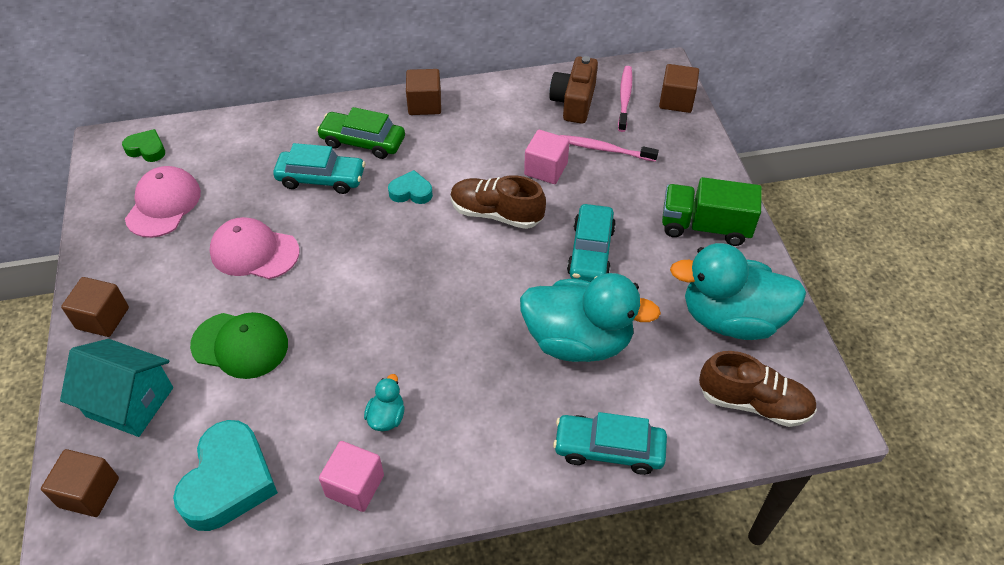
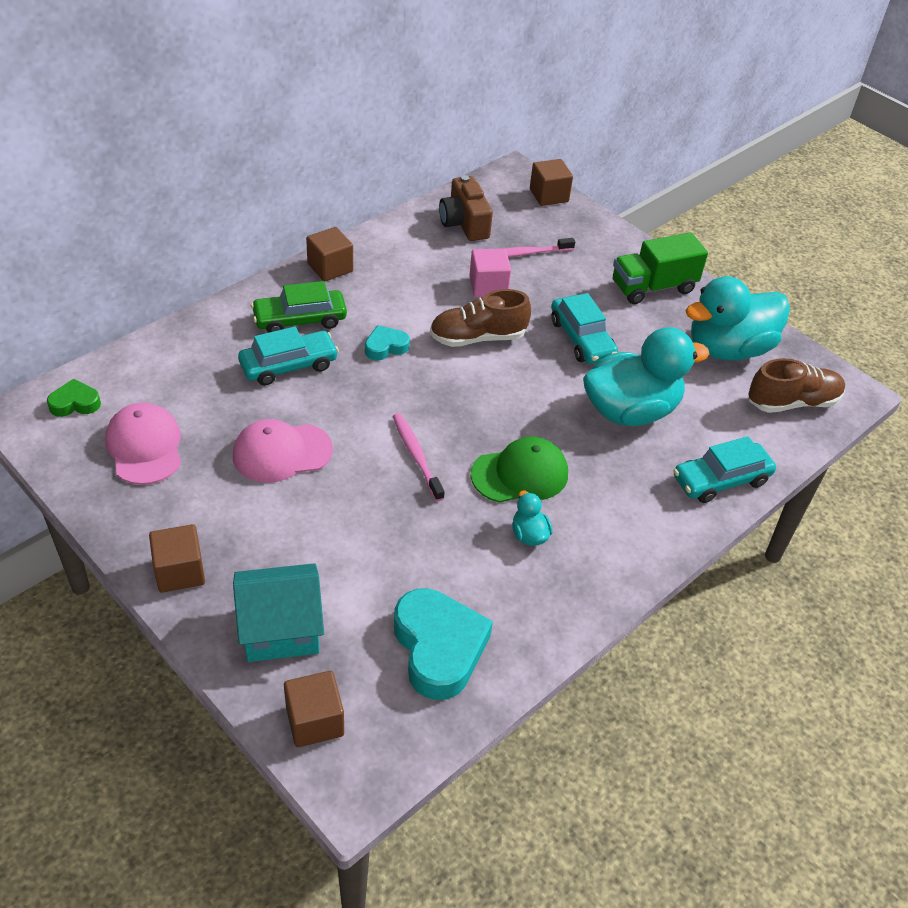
camera: 35 degrees left, 5 degrees down
(240, 345) = (344, 536): green cap -> green cap (520, 474)
(355, 486) = (550, 599): pink cube -> none
(624, 98) = (504, 206): pink toothbrush -> pink toothbrush (416, 456)

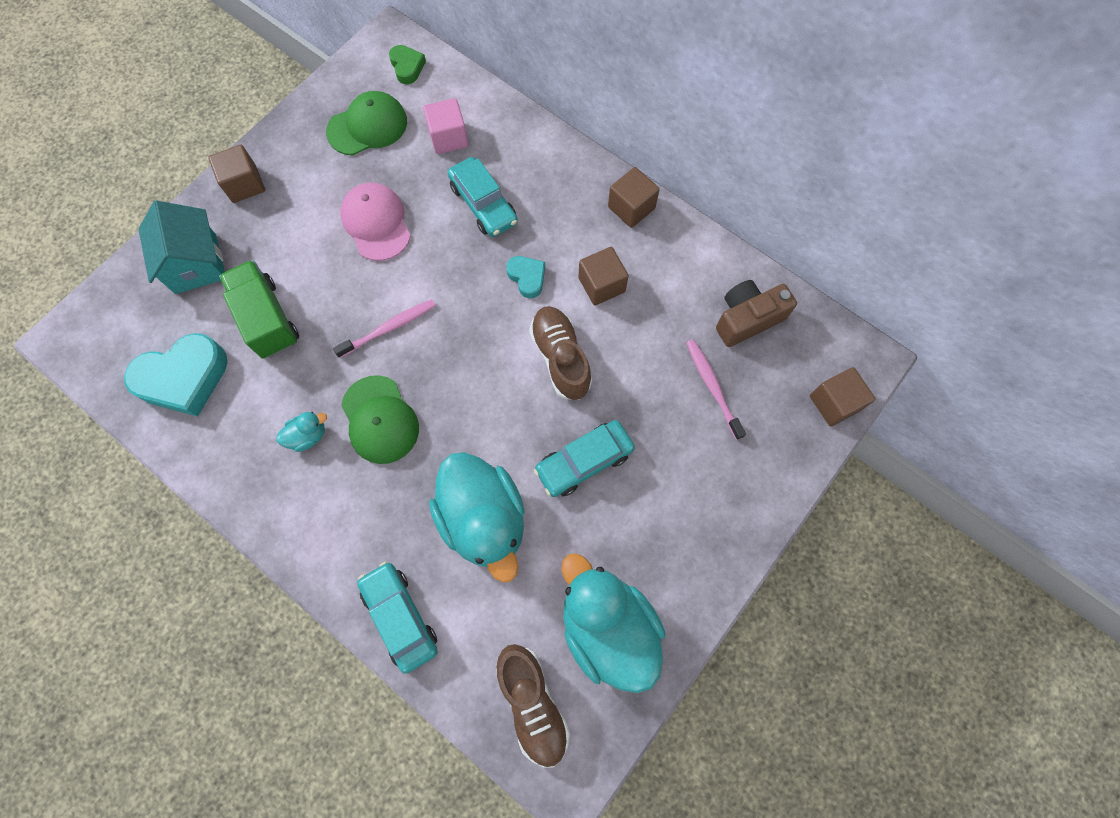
camera: 85 degrees right, 25 degrees up
(145, 447) = (367, 126): pink cap -> green cap
(300, 320) = (547, 199): green car -> none
(315, 721) = (117, 304): brown cube -> brown cube (601, 285)
(488, 286) = (644, 357): pink cube -> pink cube (448, 138)
(653, 287) = (695, 535): green truck -> green truck (267, 319)

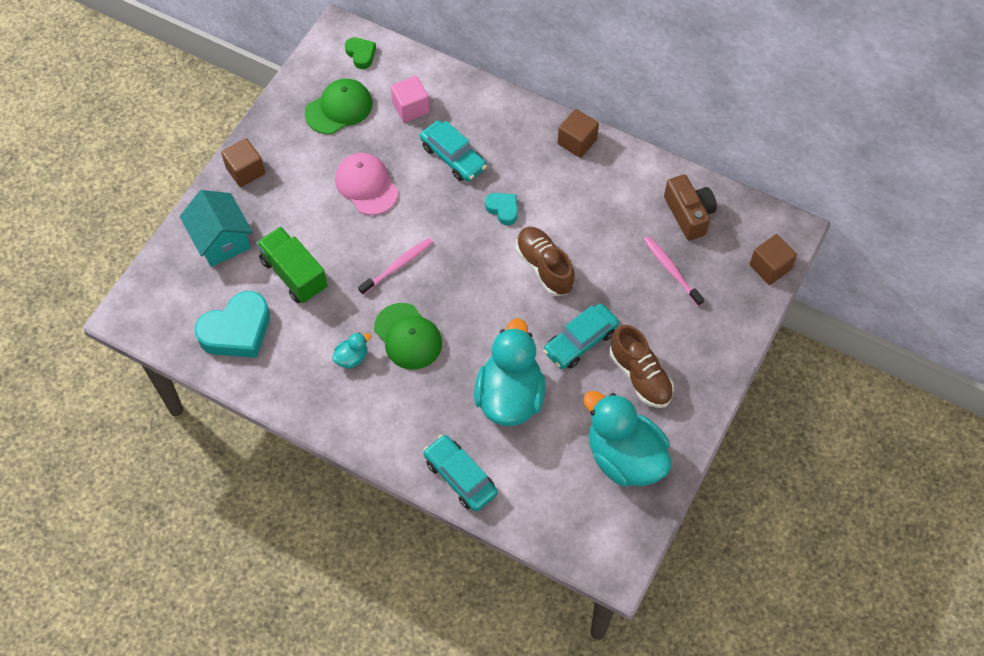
camera: 10 degrees left, 10 degrees down
(484, 519) = (510, 396): turquoise duck -> turquoise duck turned 135 degrees counterclockwise
(532, 703) = (578, 520): brown shoe -> brown shoe (640, 376)
(601, 285) = (565, 206): brown cube -> none
(747, 319) = (689, 214): brown camera -> brown camera turned 105 degrees clockwise

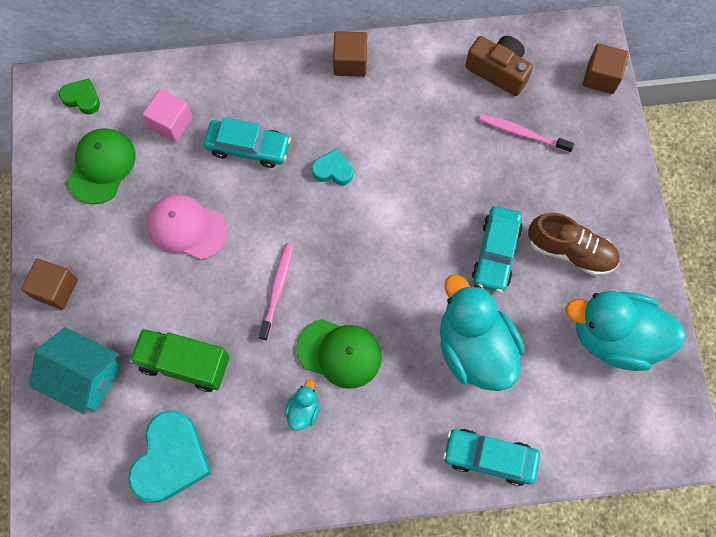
camera: 35 degrees left, 10 degrees up
(544, 267) = (411, 202): brown shoe -> none

